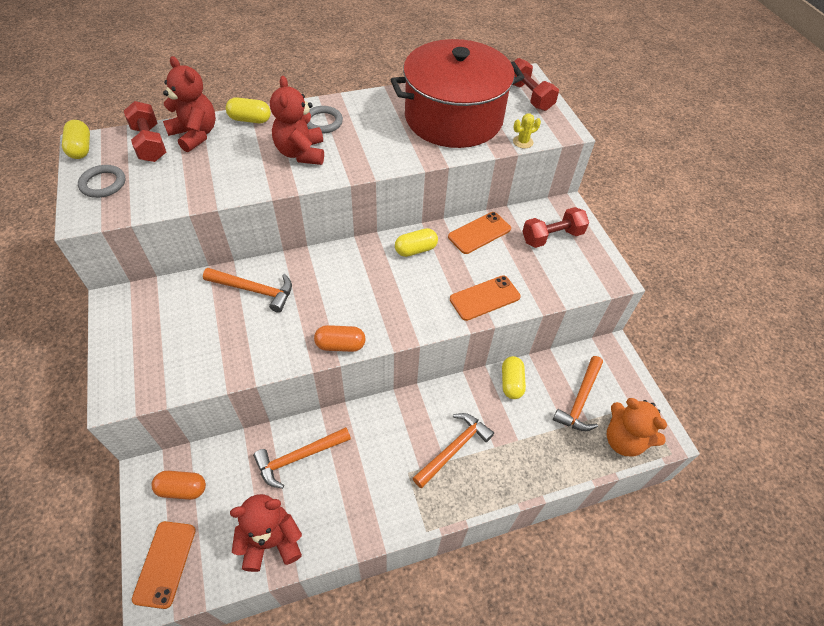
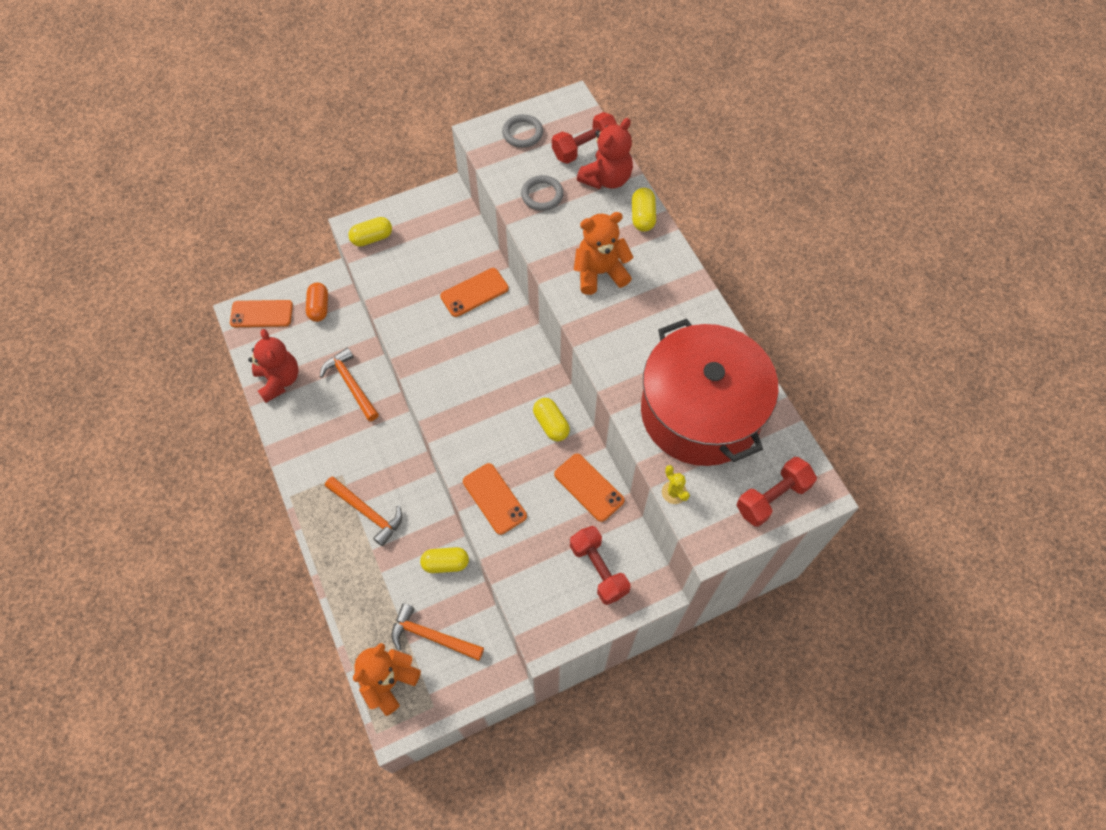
camera: 85 degrees right, 10 degrees up
(81, 148) = (565, 101): yellow capsule -> yellow capsule (372, 238)
(254, 290) = (474, 292): orange hammer -> orange phone
(301, 153) = (600, 272): red teddy bear -> orange teddy bear
(323, 122) = (656, 282): grey ring -> grey ring (542, 195)
(340, 345) = (420, 375): orange capsule -> none

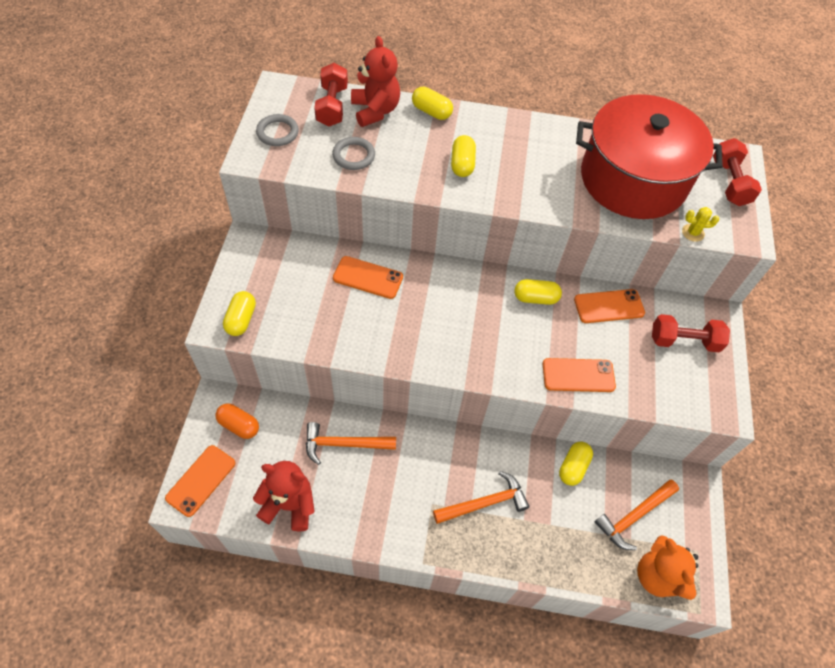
camera: 60 degrees left, 5 degrees down
(474, 292) = (368, 277): orange phone -> orange phone turned 75 degrees counterclockwise
(600, 272) = (462, 164): orange teddy bear -> yellow capsule

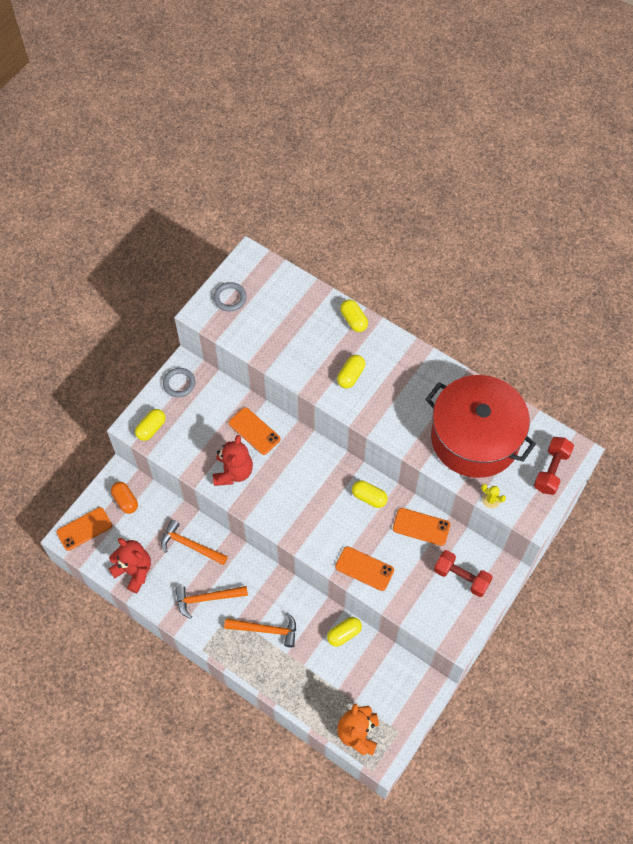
camera: 30 degrees right, 5 degrees up
(332, 106) = (281, 288): red dumbbell -> none
(353, 156) = (275, 338): grey ring -> grey ring (179, 383)
(375, 111) = (311, 304): red teddy bear -> red teddy bear (233, 472)
(634, 516) = (367, 687): orange hammer -> orange hammer (207, 598)

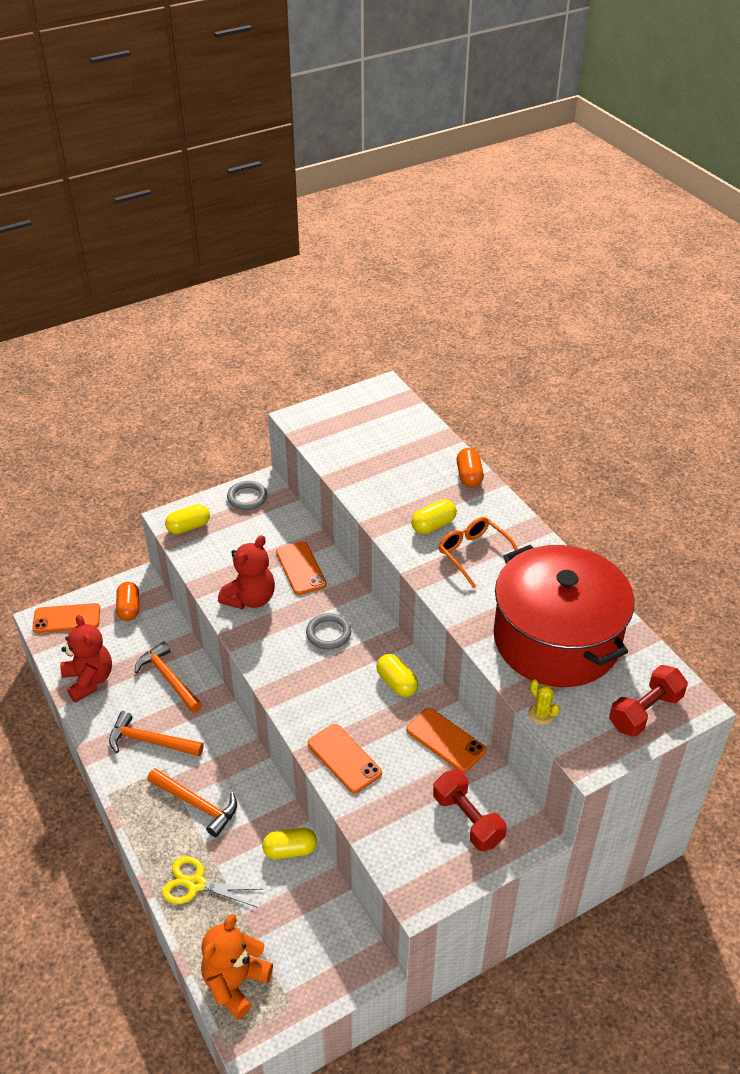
camera: 25 degrees right, 20 degrees down
(230, 298) = (339, 415): grey ring -> grey ring (328, 633)
(298, 683) = (196, 884): none -> yellow scissors
(353, 320) = (469, 476): yellow capsule -> orange capsule
(390, 389) = (474, 554): none -> orange glasses

